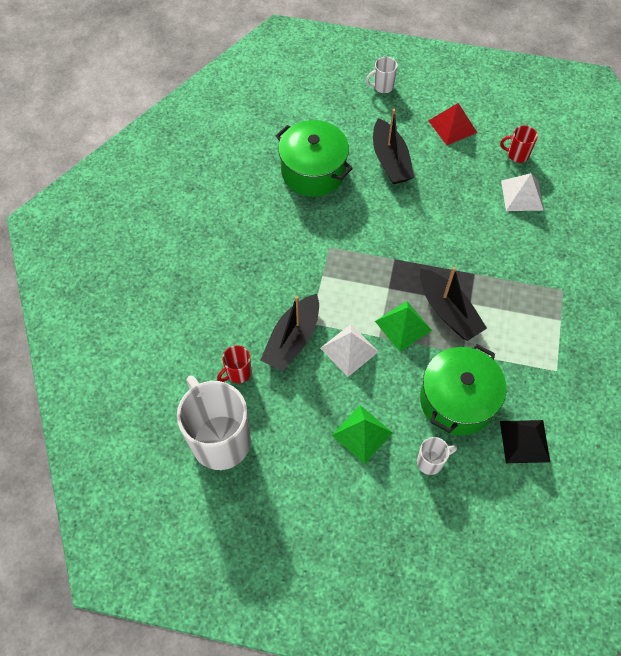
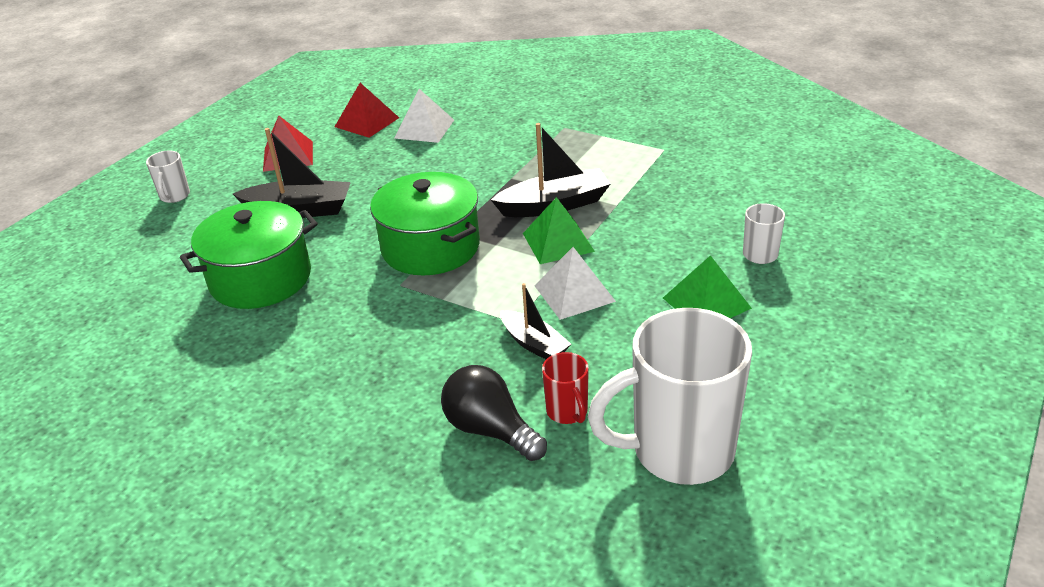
camera: 70 degrees left, 25 degrees down
(214, 337) = (490, 430): none -> black light bulb
(292, 339) = (534, 344): black boat -> black boat, size x0.63
(457, 400) = (680, 220): green pot -> green pot (430, 247)
(517, 155) = (366, 122): red mug -> red pyramid
(524, 441) = (746, 184): black pyramid -> none

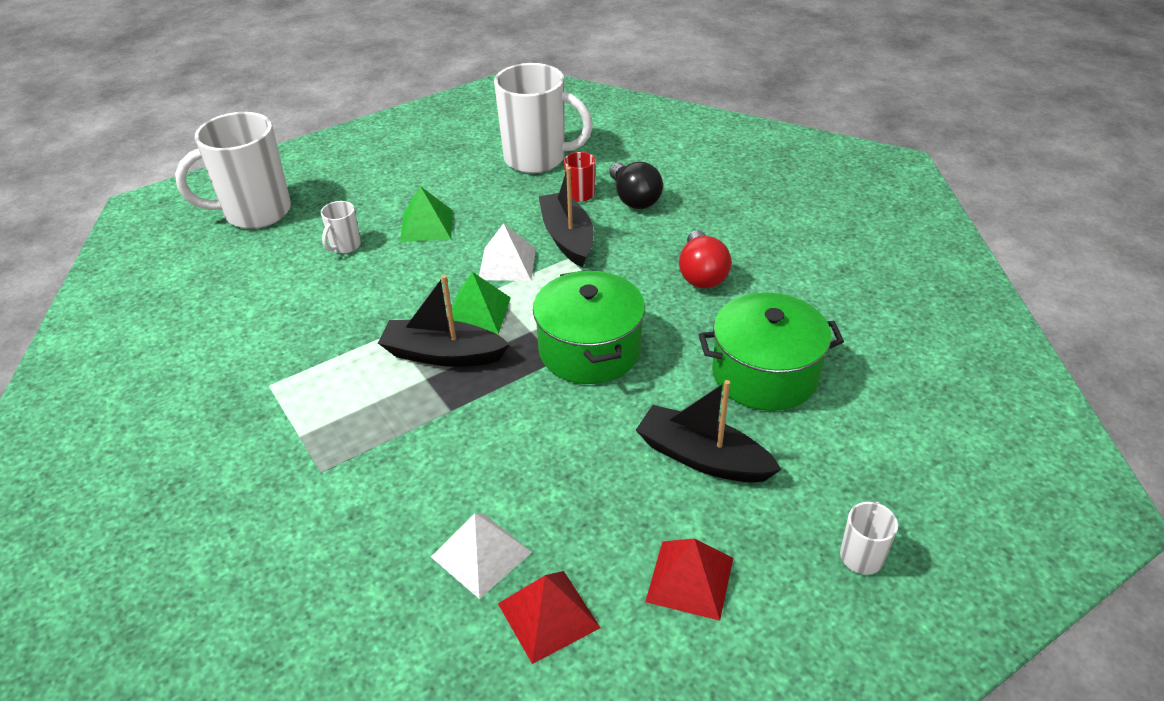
camera: 155 degrees left, 5 degrees up
(354, 353) = (701, 274): none -> red light bulb
(534, 344) = (567, 238): black boat -> black boat, size x1.60
(905, 252) = (255, 213): none -> white mug

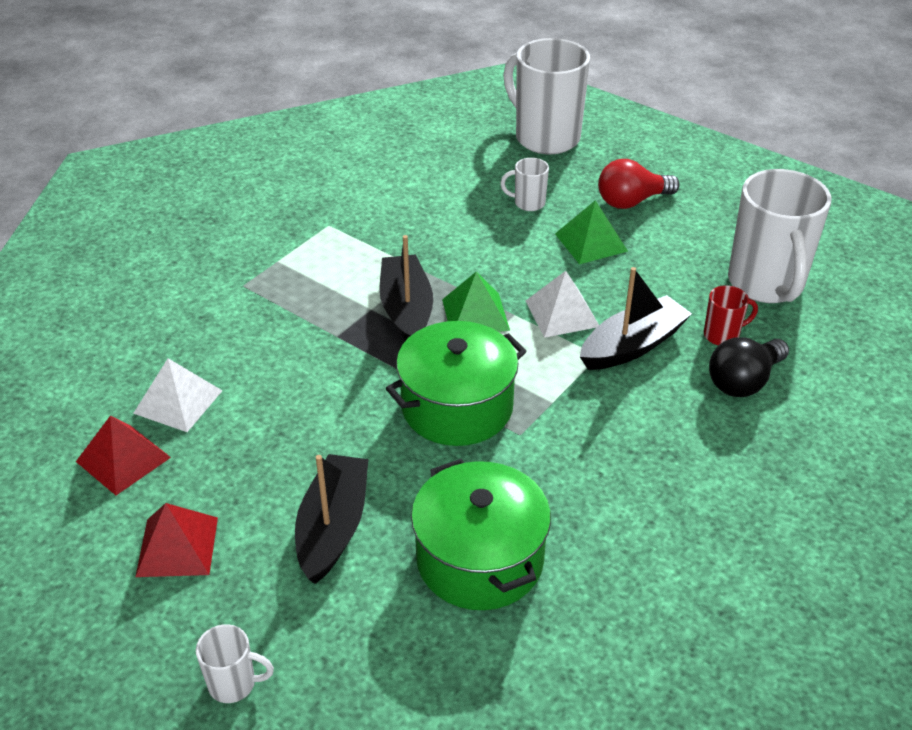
camera: 70 degrees right, 0 degrees up
(701, 274) = (631, 471): red light bulb -> red light bulb (631, 201)

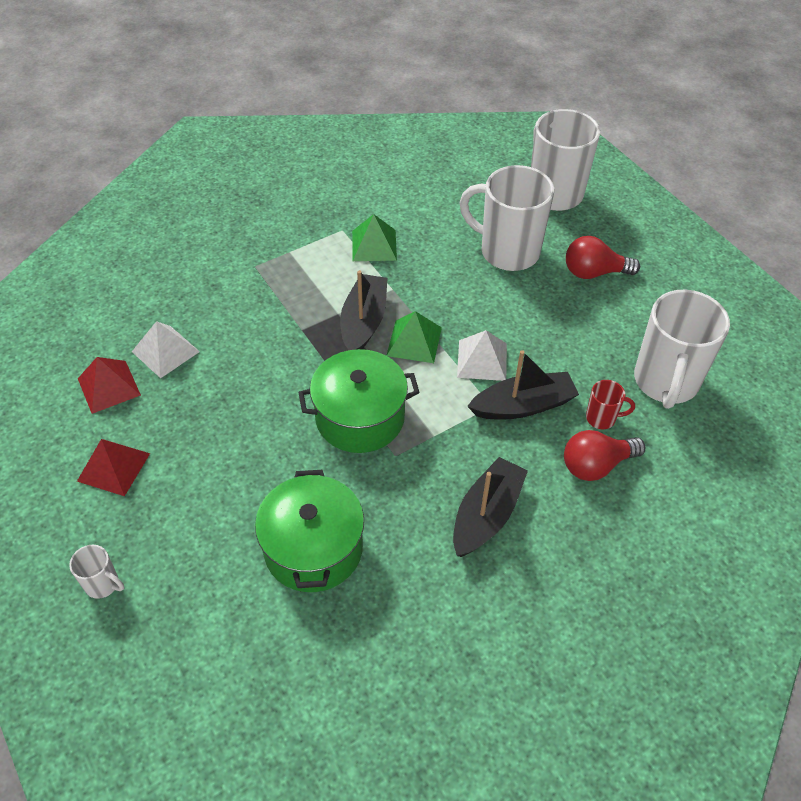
camera: 20 degrees right, 10 degrees up
(333, 527) = (223, 487): black boat -> black boat (486, 515)
(528, 203) = (507, 251): white mug -> white mug, size x2.27
(591, 242) = (539, 301): green pyramid -> green pyramid (374, 245)
(743, 381) = (596, 465): black light bulb -> red light bulb

